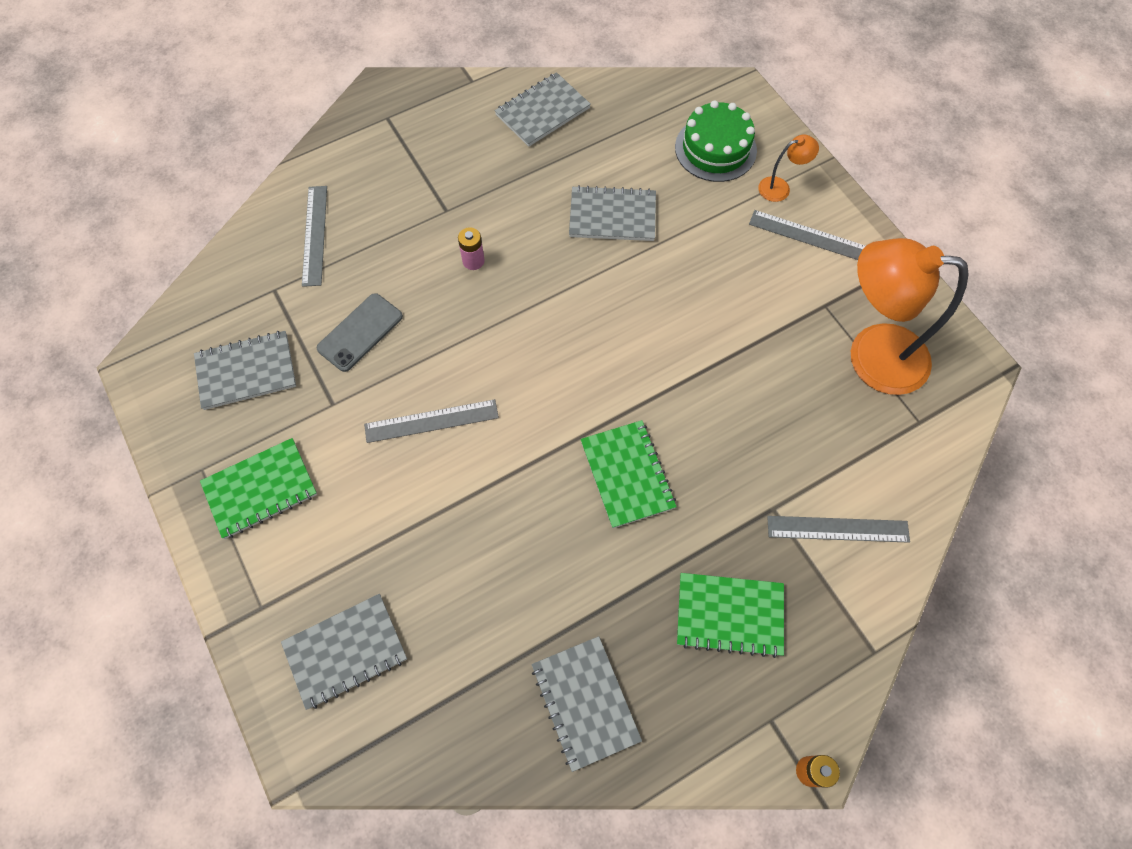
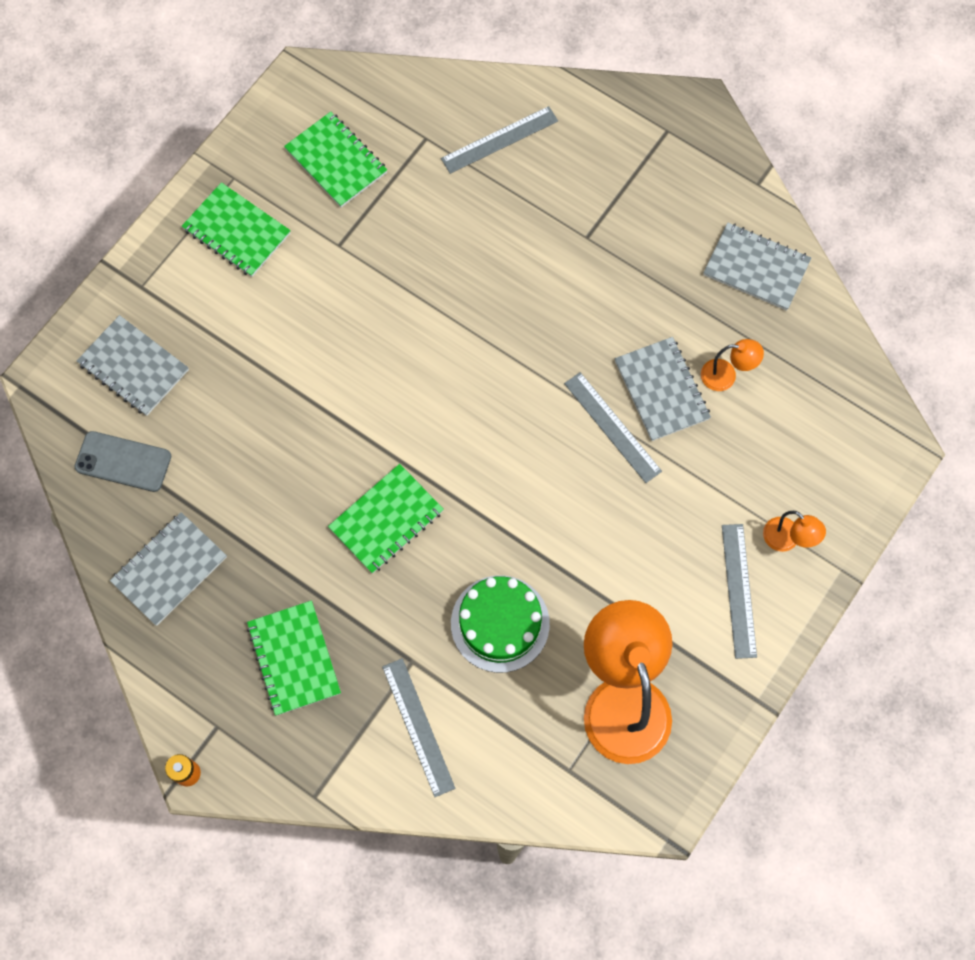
camera: 65 degrees right, 5 degrees up
(246, 371) = (336, 161): grey notebook -> green notebook
(360, 332) = (418, 230): grey phone -> grey phone (123, 461)
(431, 421) = (361, 332): grey ruler -> grey ruler (612, 427)
(473, 261) = (542, 288): pink battery -> none
(623, 168) = (726, 376): none -> orange lamp
(715, 149) = (802, 456): green cake -> green cake (500, 623)

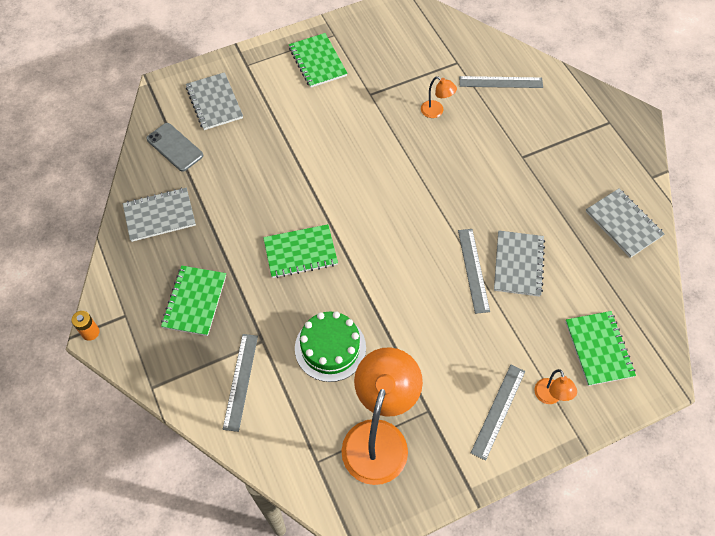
camera: 30 degrees right, 10 degrees down
(336, 161) = (397, 52): green notebook -> green notebook (598, 349)
(726, 376) = (566, 277): orange lamp -> orange lamp (436, 112)

